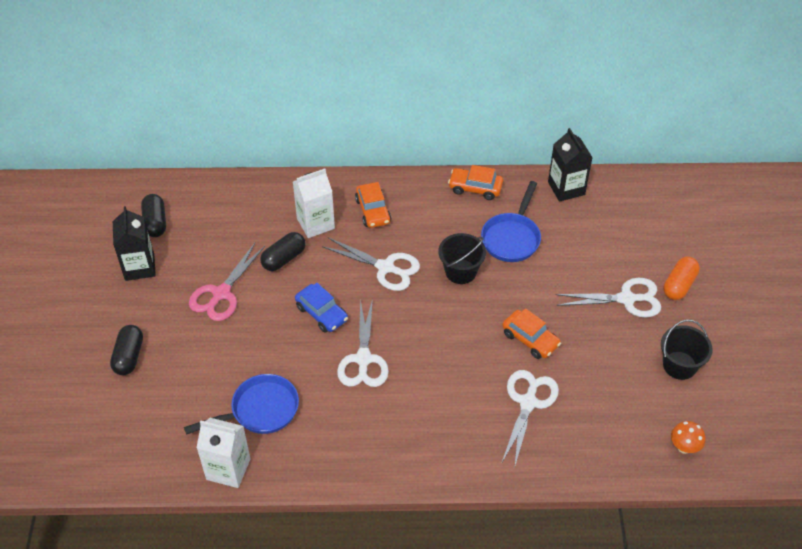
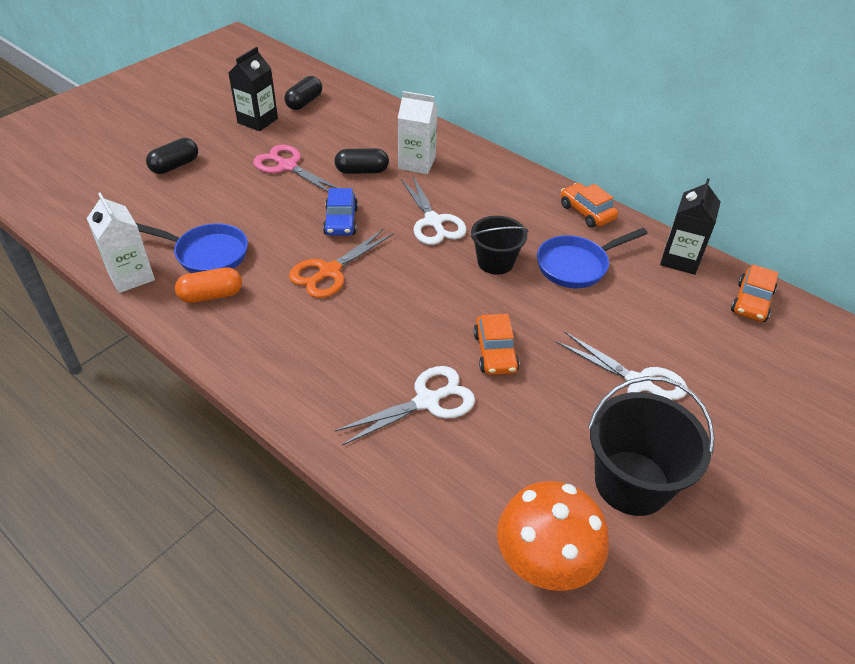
camera: 40 degrees right, 5 degrees down
(221, 294) = (287, 166): pink scissors -> pink scissors turned 60 degrees clockwise
(363, 359) = (329, 272): white scissors -> orange scissors
(373, 211) = (474, 180): orange car -> orange car (751, 302)
(679, 285) = (717, 410): orange capsule -> orange capsule (211, 295)
(679, 365) = (631, 482): black bucket -> black bucket, size x1.56
(684, 447) = (543, 565): orange mushroom -> orange mushroom, size x2.12

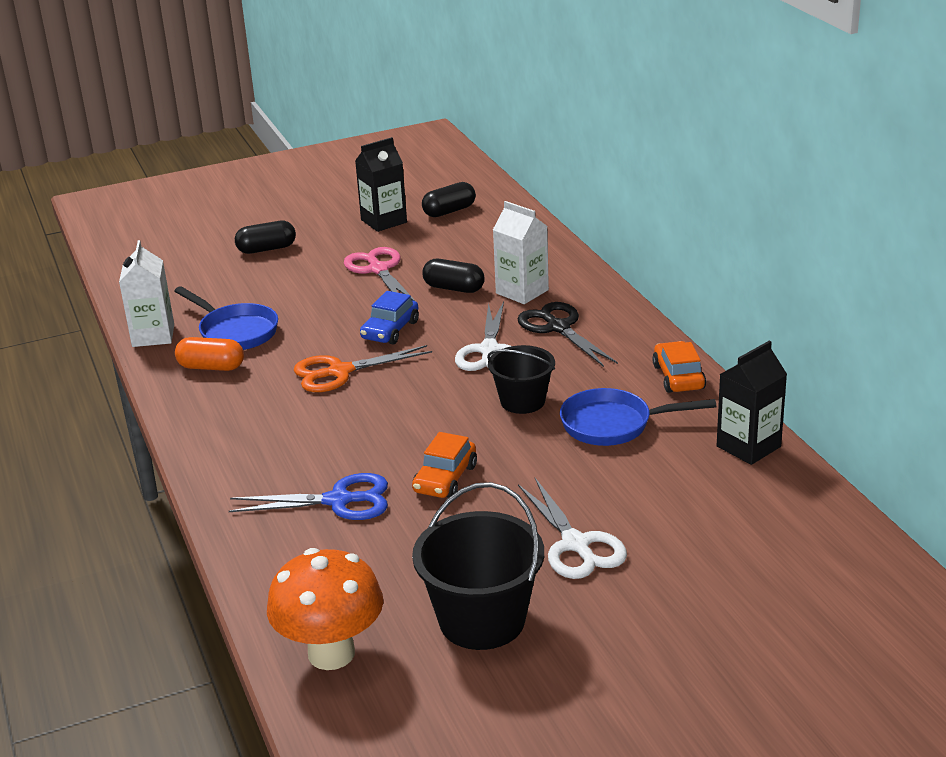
camera: 30 degrees right, 15 degrees down
(427, 401) = (339, 501): white scissors -> blue scissors
(469, 189) = (558, 328): none -> black scissors
(751, 302) = (795, 507): orange car -> none

